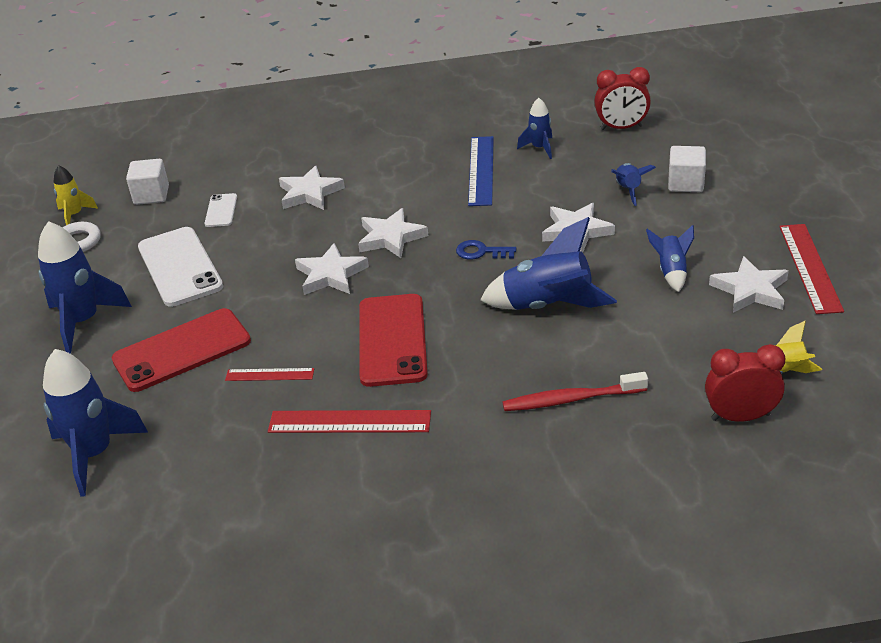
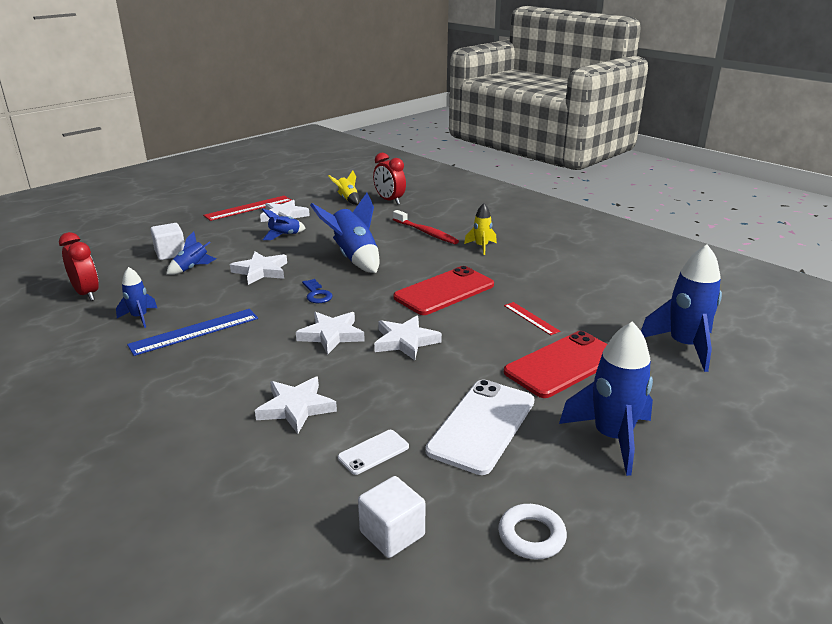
camera: 130 degrees left, 10 degrees down
(75, 215) = (494, 585): yellow rocket -> yellow rocket (481, 247)
(182, 350) = (563, 364): red phone -> red phone turned 60 degrees counterclockwise
(349, 422) = (526, 278): red ruler -> none

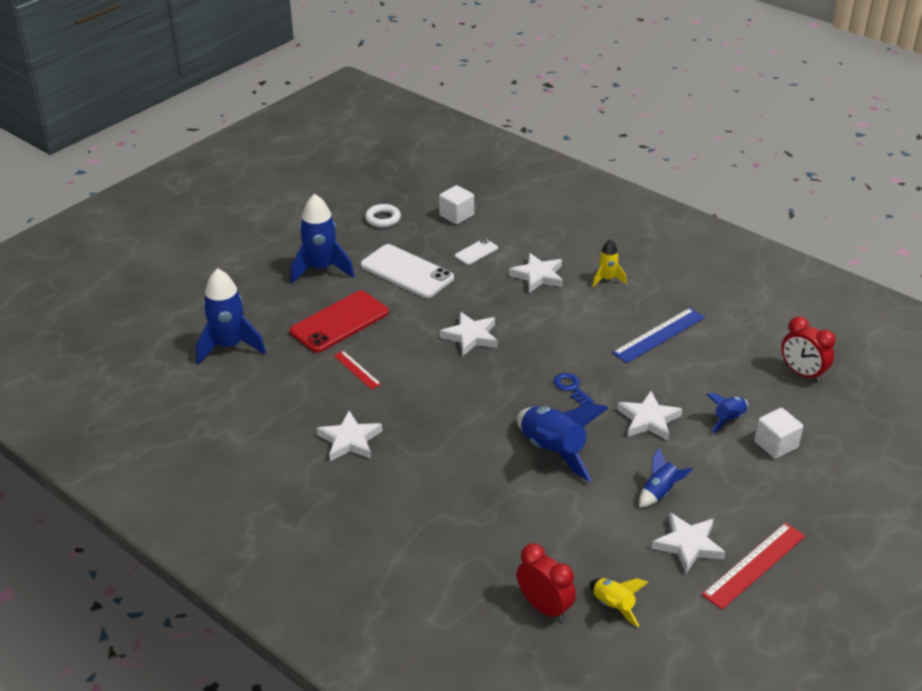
camera: 175 degrees right, 10 degrees up
(139, 317) = (721, 347): blue rocket -> none
(331, 335) = (537, 339): white star -> white star (350, 440)
(426, 232) = (473, 514): red toothbrush -> none
(444, 291) = (441, 401): red phone -> none
(481, 247) = (399, 485): yellow rocket -> yellow rocket (607, 279)
(482, 425) = (407, 272): white phone -> white phone turned 75 degrees counterclockwise

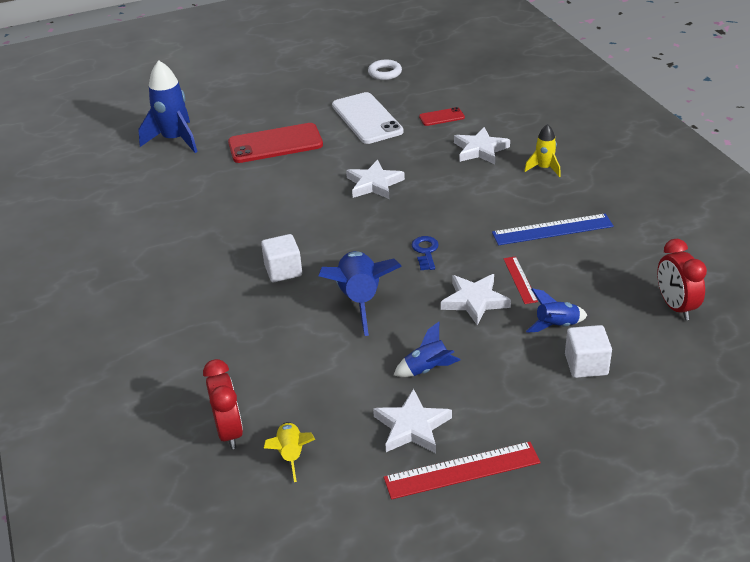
camera: 30 degrees right, 0 degrees up
(321, 269) = (298, 100): blue rocket -> none
(350, 440) = (198, 237): white star -> none
(357, 370) = (255, 184): red ruler -> red ruler (520, 280)
(456, 215) = (451, 84): white cube -> white cube (283, 270)
(476, 252) = (441, 117): white phone -> red phone

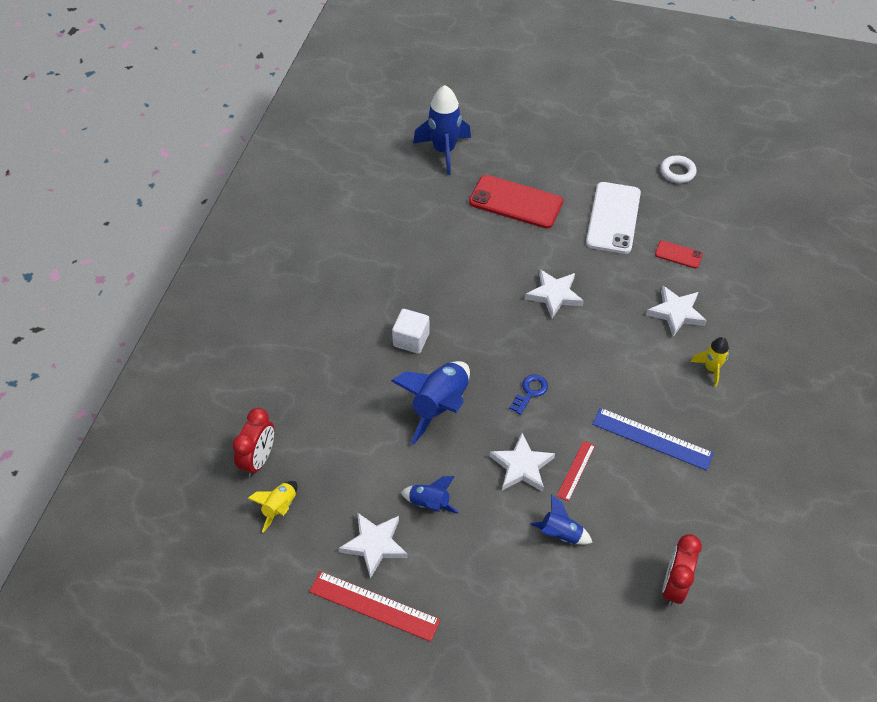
camera: 35 degrees right, 15 degrees up
(586, 364) = (547, 585): white cube -> none

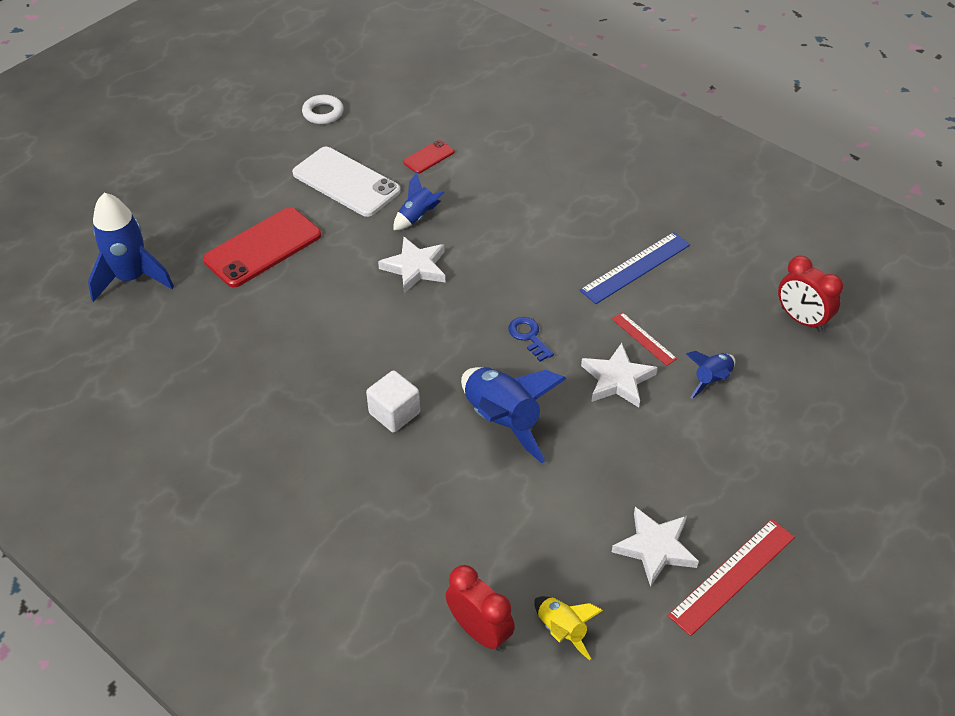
camera: 65 degrees left, 5 degrees down
(429, 503) = (625, 477): blue rocket -> blue rocket (417, 217)
(676, 313) = (498, 189): white star -> none
(711, 369) = (579, 194): yellow rocket -> none

